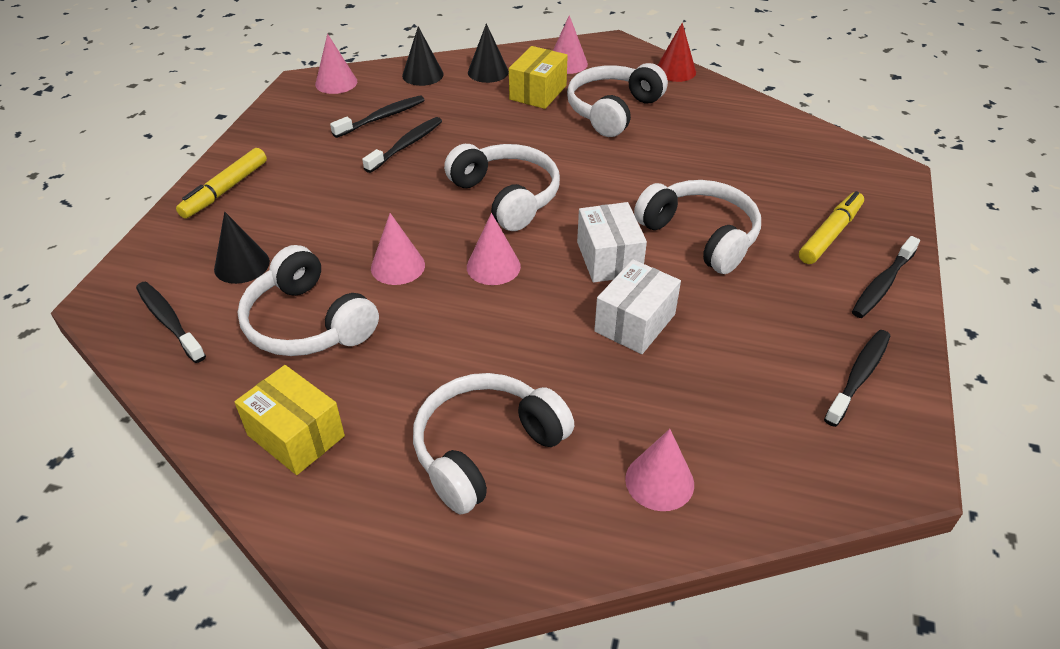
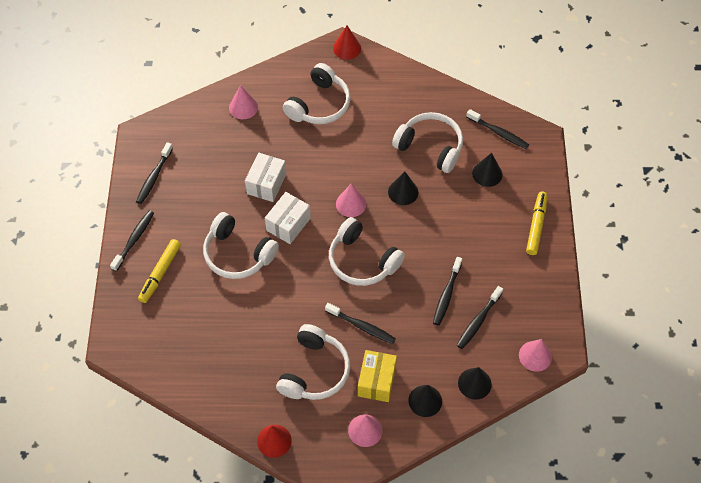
camera: 165 degrees right, 15 degrees up
(296, 435) = (402, 93): yellow box -> none
(363, 582) = (347, 48): none -> red cone
(398, 266) = (403, 192): pink cone -> black cone
(536, 136) = (362, 326): none -> black toothbrush
(609, 258) = (288, 224): white box -> white box turned 60 degrees clockwise

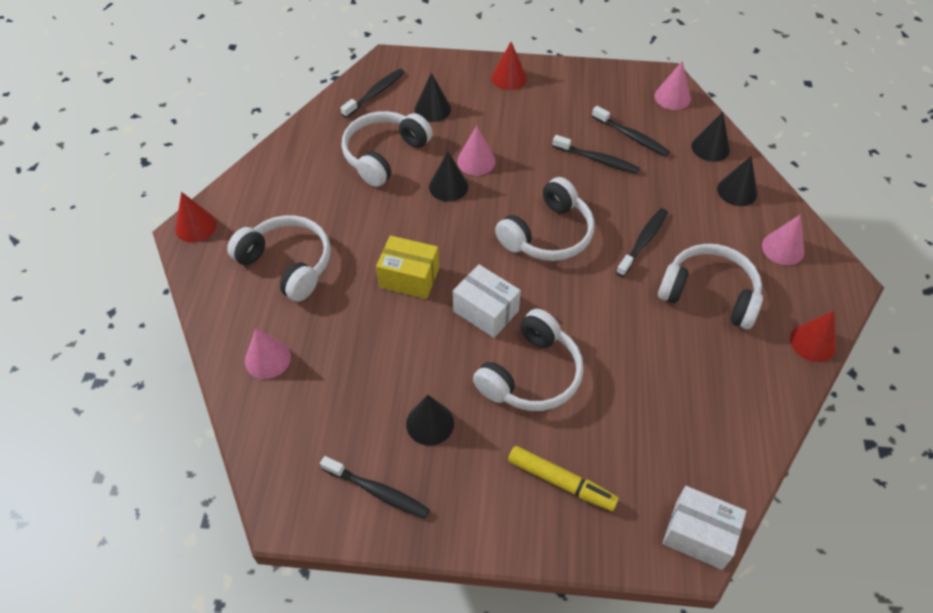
camera: 85 degrees left, 5 degrees down
(134, 240) = (497, 522): black toothbrush -> none
(200, 199) = (430, 423): none -> black cone
(266, 184) = (414, 334): white box -> white box (698, 534)
(351, 204) = (460, 240): pink cone -> pink cone (476, 161)
(376, 381) = (717, 233): yellow box -> yellow box (409, 277)
(536, 226) = (509, 78): yellow marker -> red cone

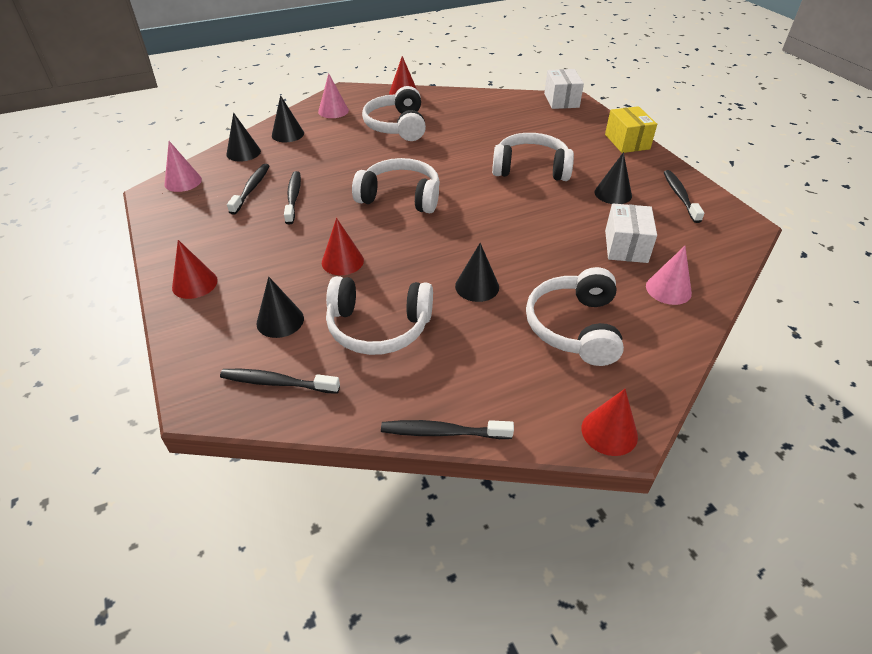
camera: 120 degrees left, 10 degrees down
(409, 277) = (511, 248): yellow box -> yellow box (627, 142)
(448, 186) = (389, 266): black cone -> black cone (477, 286)
(476, 161) = (342, 261): pink cone -> red cone
(486, 311) = (502, 201): white box -> white box (626, 246)
(561, 482) = (586, 140): yellow marker -> none
(643, 241) = (371, 157): black toothbrush -> black toothbrush (442, 432)

